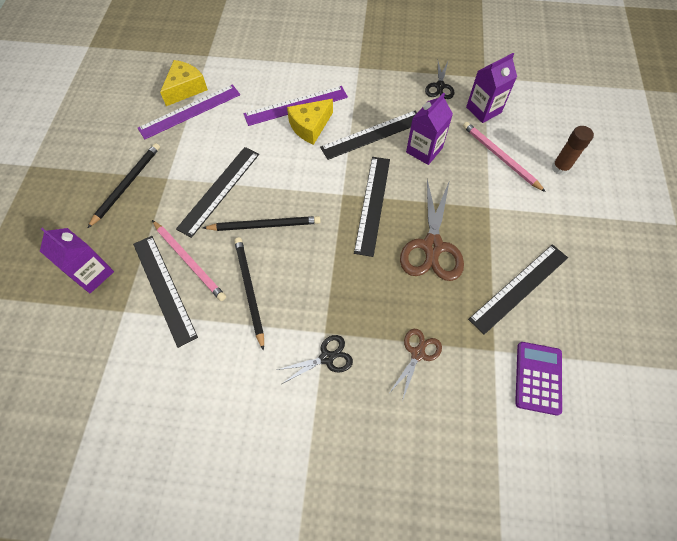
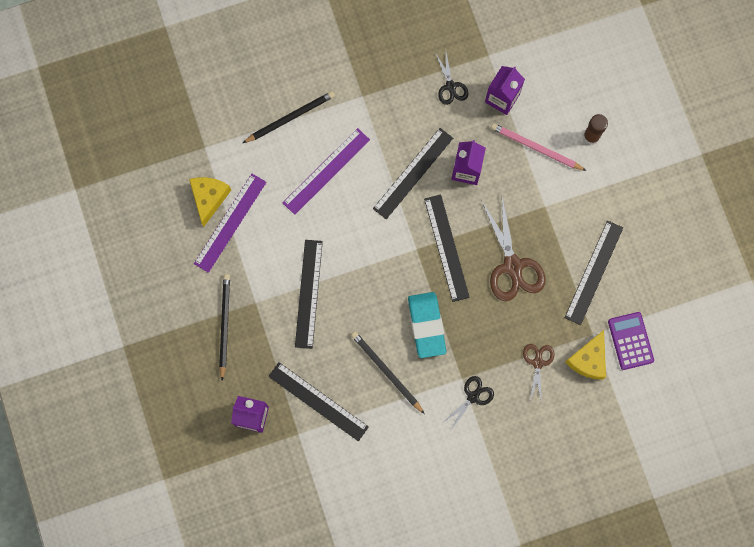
camera: 25 degrees left, 15 degrees up
(189, 261) = (323, 369): pink pencil -> none
(265, 225) = (366, 309): black pencil -> black pencil (290, 117)
(310, 126) = (352, 190): yellow cheese -> yellow cheese (588, 359)
(315, 264) = (426, 325): none -> turquoise eraser

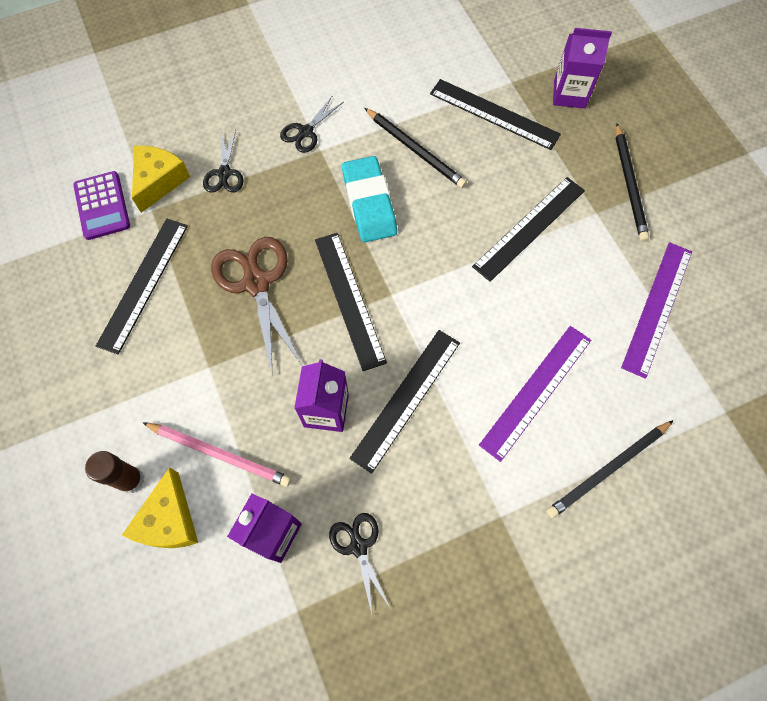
camera: 175 degrees right, 10 degrees down
(209, 198) = (696, 338): yellow cheese -> yellow cheese (169, 520)
(308, 293) = (529, 228): black ruler -> black ruler turned 45 degrees clockwise
(538, 362) = (224, 173): brown scissors -> black scissors

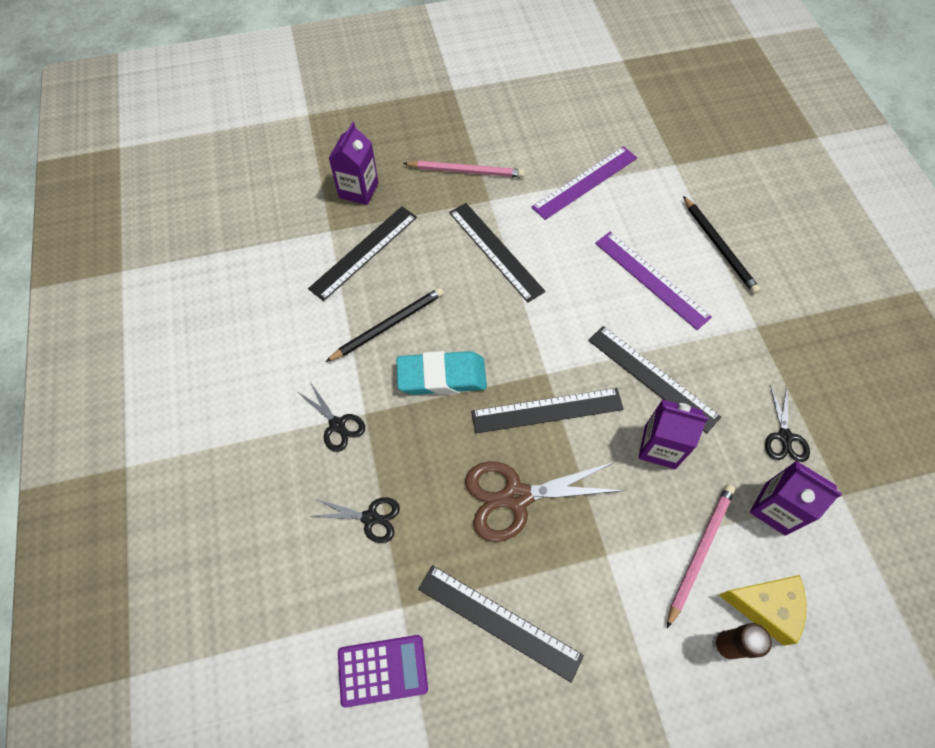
camera: 80 degrees left, 5 degrees down
(159, 181) = (363, 595): yellow cheese -> none
(358, 546) = (784, 437): black scissors -> black scissors turned 75 degrees counterclockwise
(629, 184) = (466, 171): black pencil -> pink pencil
(657, 308) = (585, 182): purple ruler -> purple ruler turned 75 degrees counterclockwise

